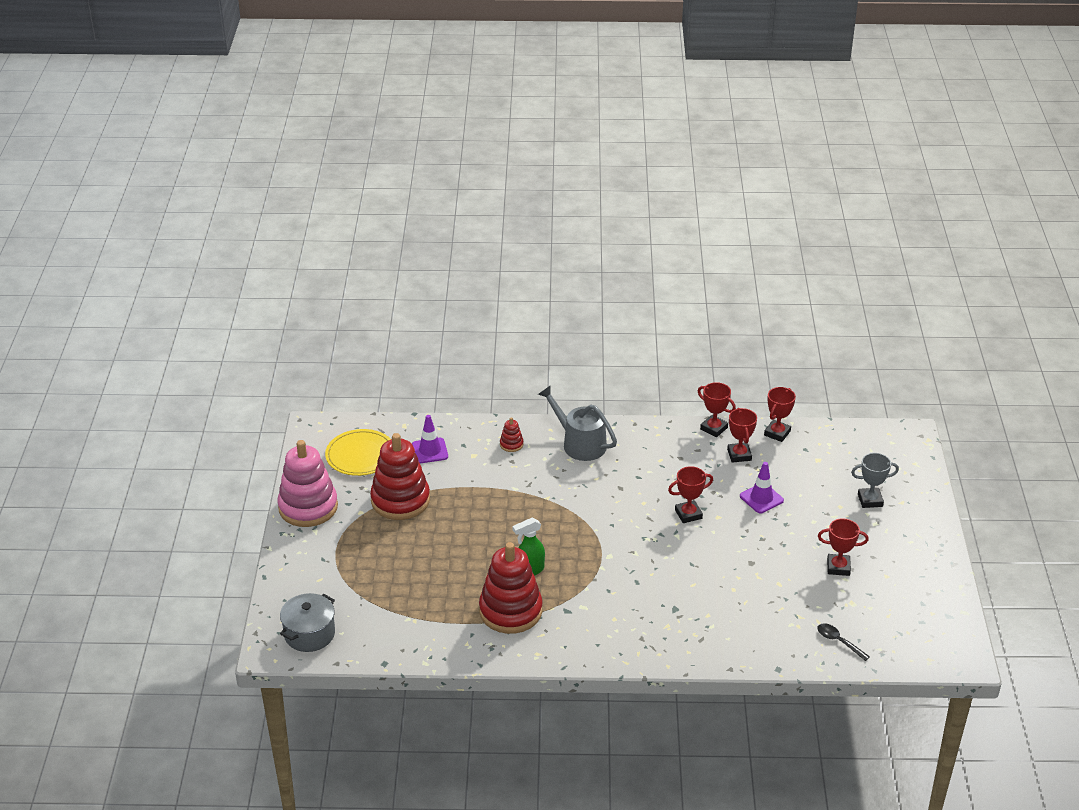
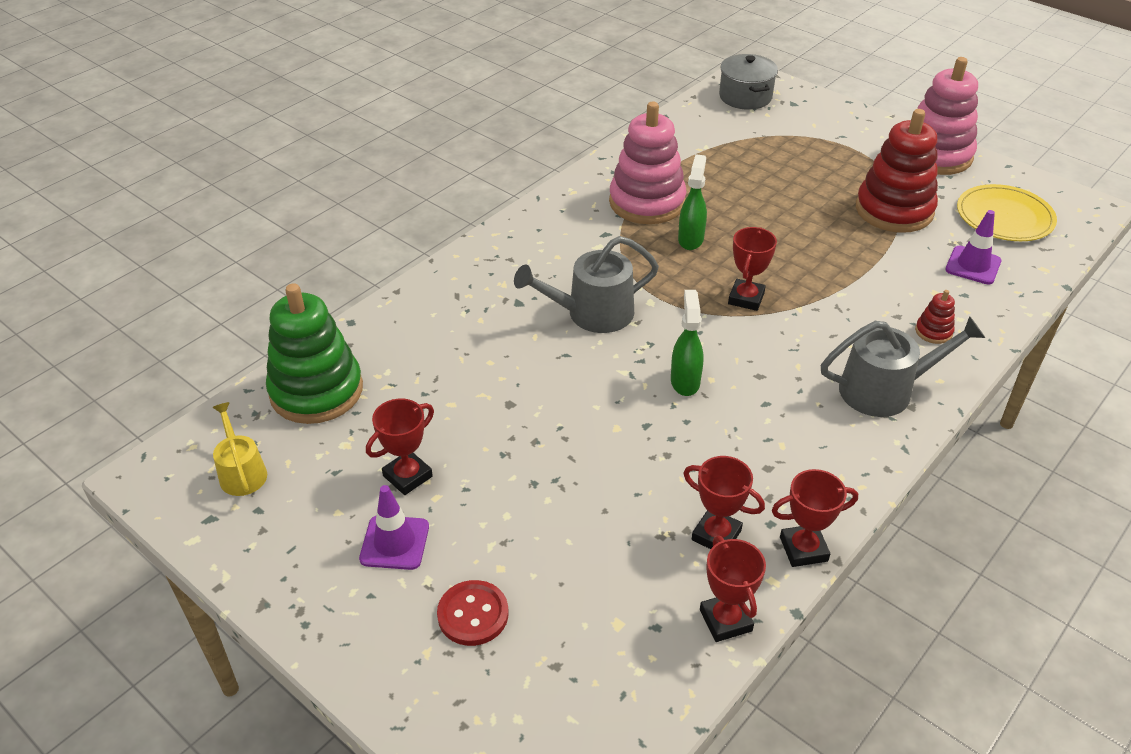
camera: 130 degrees right, 5 degrees up
(510, 611) = (647, 202): red stacking toy -> pink stacking toy
(647, 573) = (592, 313): none -> grey watering can
(657, 511) = (685, 381): none -> green spray bottle
(688, 514) = (649, 404): red trophy -> red trophy (746, 298)
(761, 498) = (605, 493): purple traffic cone -> purple traffic cone (394, 543)
(838, 641) = (316, 391): black spoon -> green stacking toy
(870, 500) = (473, 614): grey trophy -> red button
(915, 627) = (242, 472): none -> yellow watering can

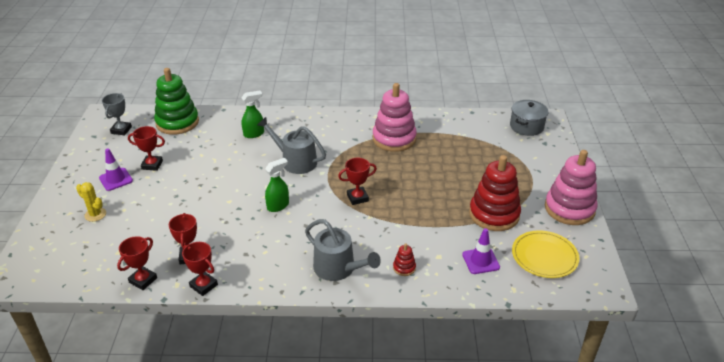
camera: 50 degrees right, 5 degrees down
(242, 472) = (121, 130): yellow watering can -> grey trophy
(473, 614) = (95, 214): red button -> yellow cactus
(691, 239) = (382, 163): green spray bottle -> green spray bottle (254, 134)

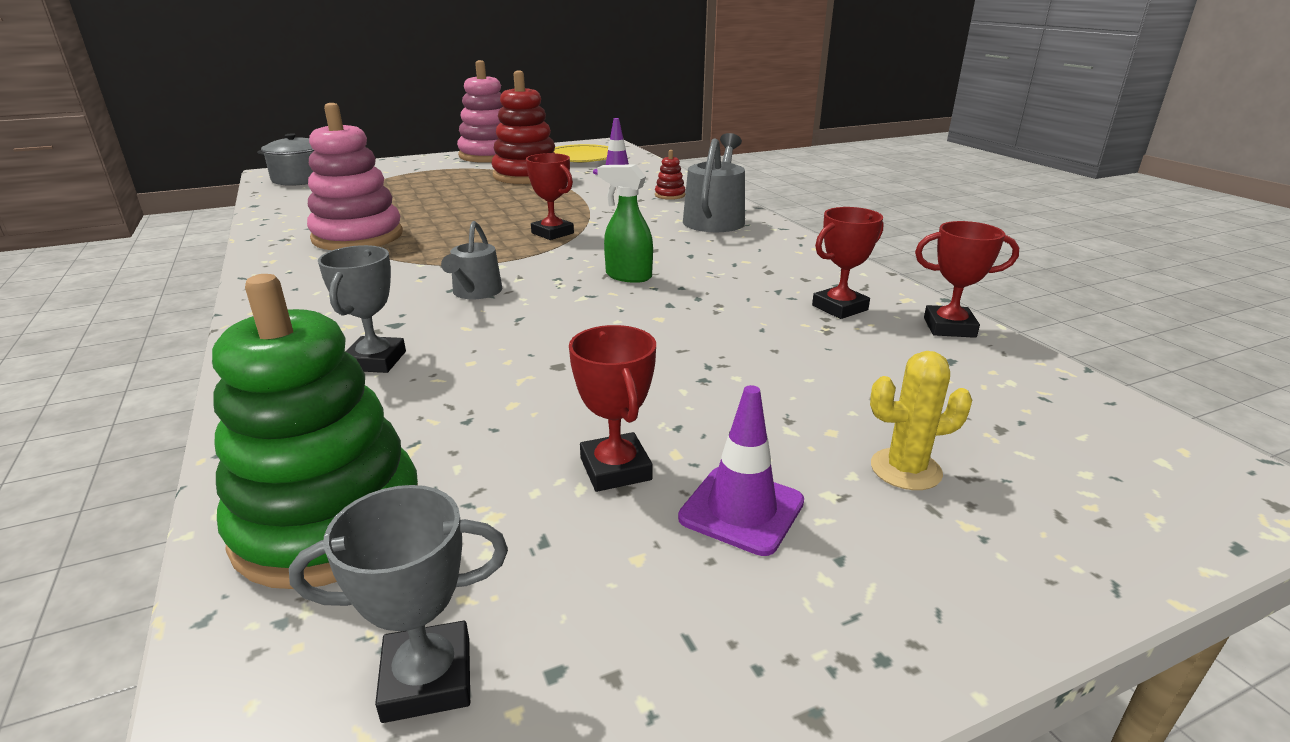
camera: 115 degrees left, 10 degrees down
(95, 214) = (905, 469): yellow cactus -> yellow cactus turned 75 degrees clockwise
(203, 285) = (873, 280): red trophy -> none
(254, 134) = (375, 361): green spray bottle -> grey trophy
(295, 161) = (475, 292): grey watering can -> grey watering can, size x0.62

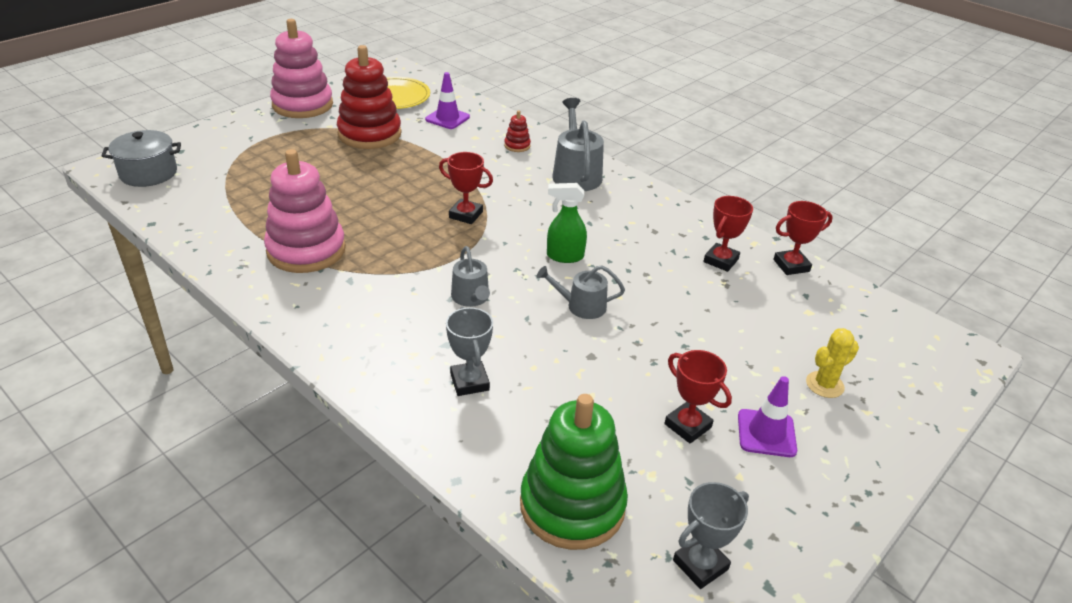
camera: 25 degrees left, 10 degrees up
(599, 319) = (581, 306): none -> grey watering can

